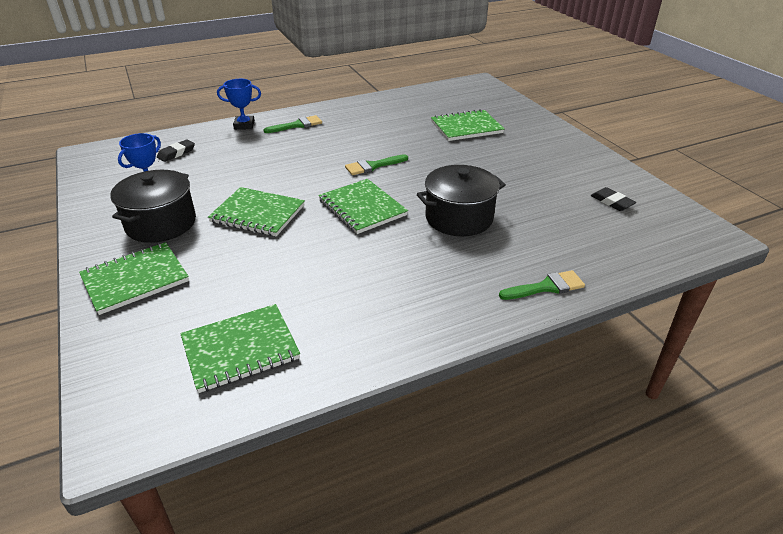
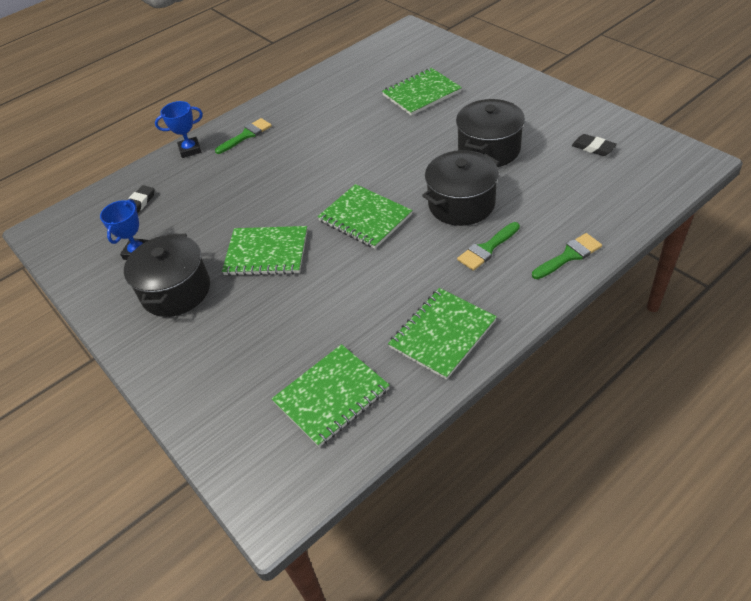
camera: 10 degrees left, 10 degrees up
(135, 279) = (190, 357): green notebook -> green notebook (442, 334)
(373, 166) = (351, 166): green brush -> green brush (487, 249)
(507, 181) = (489, 149): none -> black pot

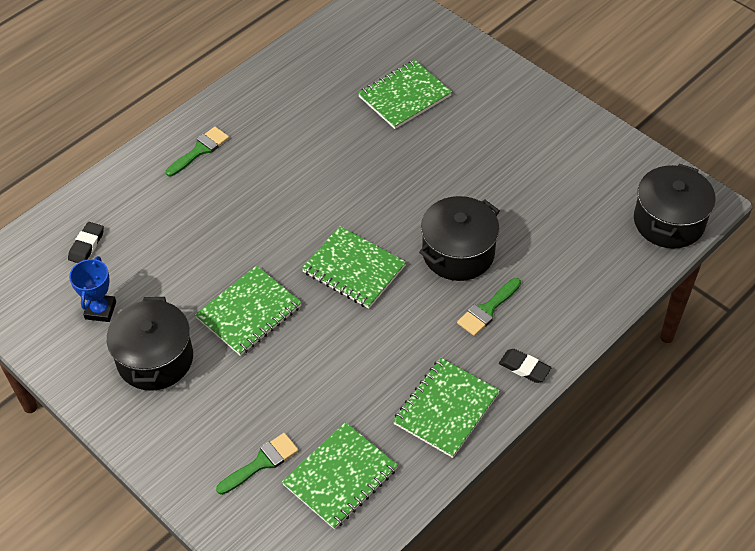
camera: 10 degrees left, 5 degrees up
(190, 150) = (134, 169): blue trophy -> none
(266, 253) = (249, 312): green notebook -> green notebook turned 45 degrees counterclockwise
(489, 149) = (486, 180): black pot -> black pot (669, 221)
(569, 255) = (571, 318): green brush -> green brush (261, 462)
(593, 147) = (599, 182): black eraser -> black eraser (524, 368)

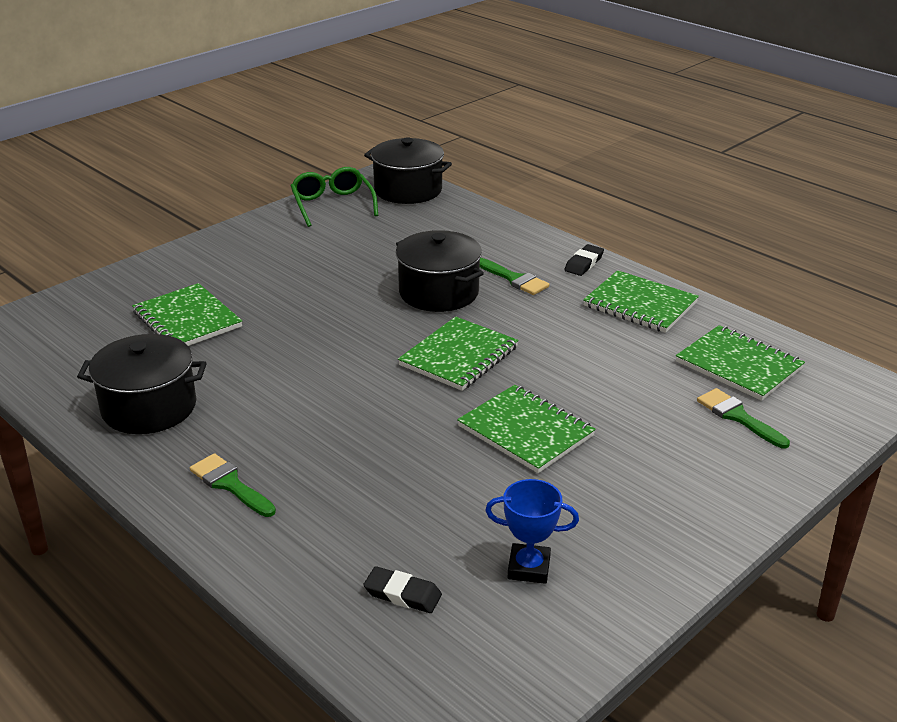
camera: 90 degrees left, 20 degrees down
(155, 359) = (607, 508): black pot -> black pot (149, 407)
(624, 165) = (332, 204): none -> green glasses

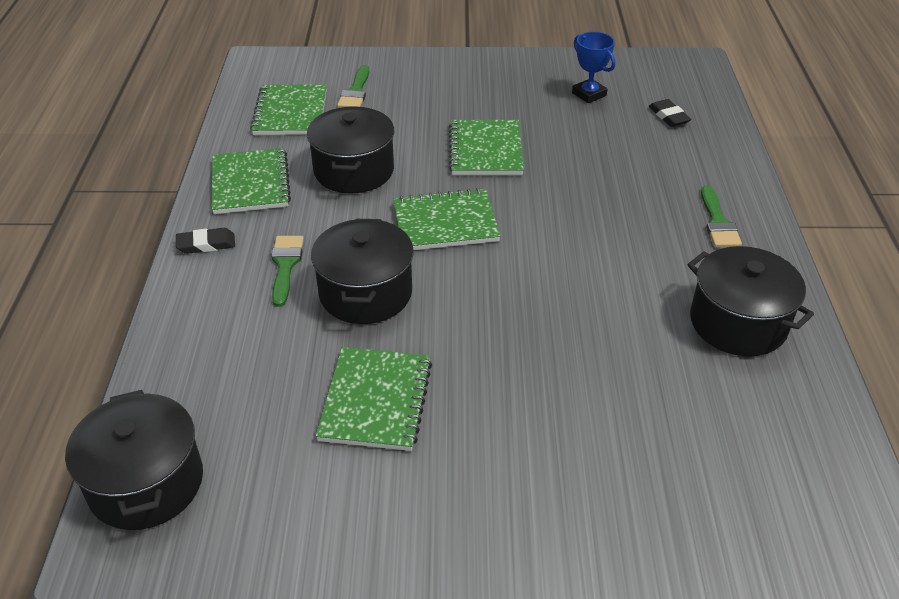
camera: 135 degrees left, 10 degrees up
(187, 320) = (629, 415): green notebook -> green notebook (376, 400)
(332, 204) = (264, 523): green glasses -> none
(593, 352) = (354, 170): none -> black pot

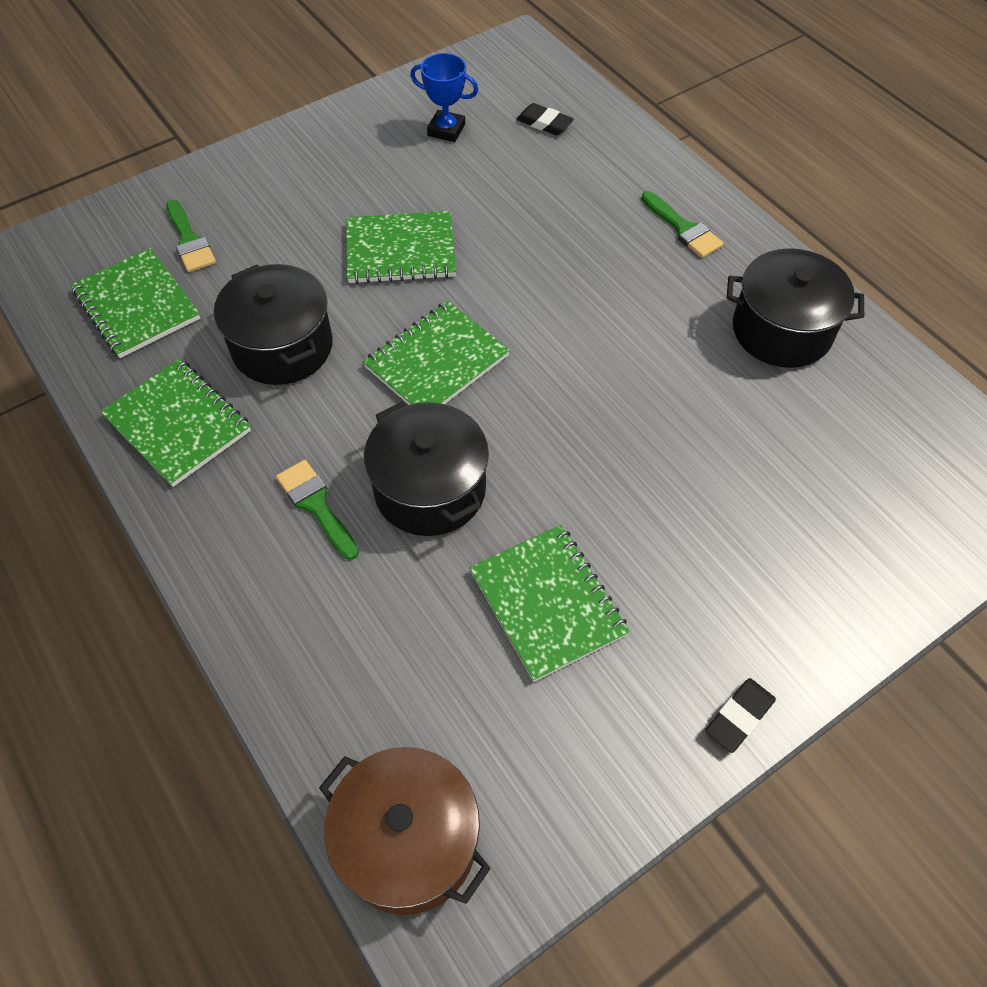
camera: 35 degrees left, 15 degrees up
(146, 483) = (408, 841): black pot -> brown pot
(206, 244) = (201, 529): black eraser -> black eraser (739, 717)
(485, 150) = (400, 251): green notebook -> green notebook turned 60 degrees counterclockwise

